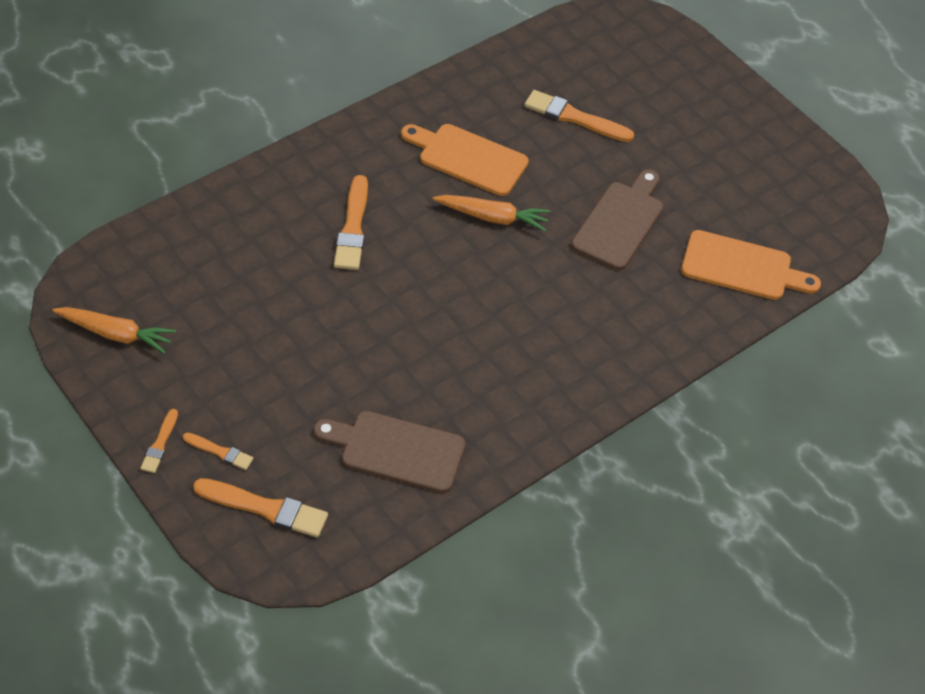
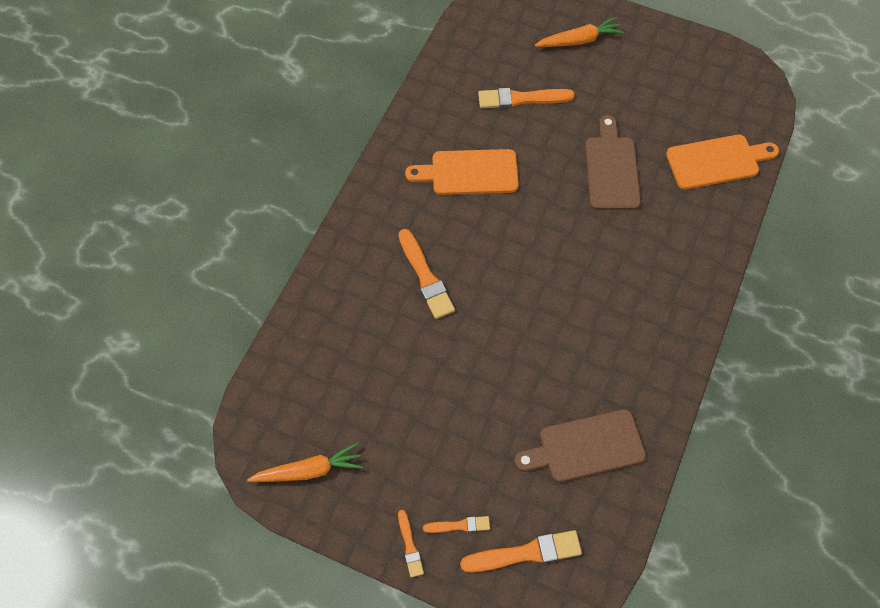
camera: 25 degrees left, 10 degrees up
(493, 217) = (520, 213): orange carrot -> orange carrot (579, 40)

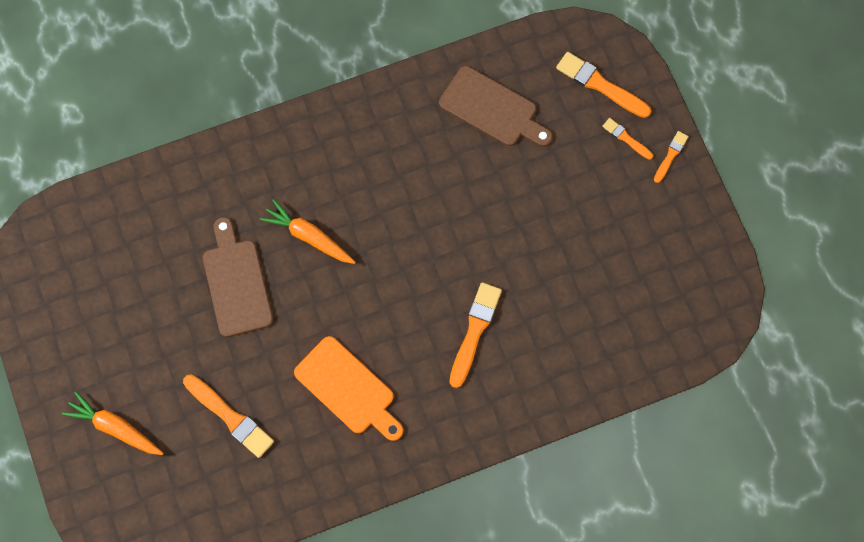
camera: 135 degrees left, 10 degrees up
(309, 470) = (694, 265): orange carrot -> orange carrot (308, 236)
(611, 169) = (236, 283): brown cutting board -> brown cutting board turned 120 degrees clockwise
(716, 161) = (151, 212): orange cutting board -> none

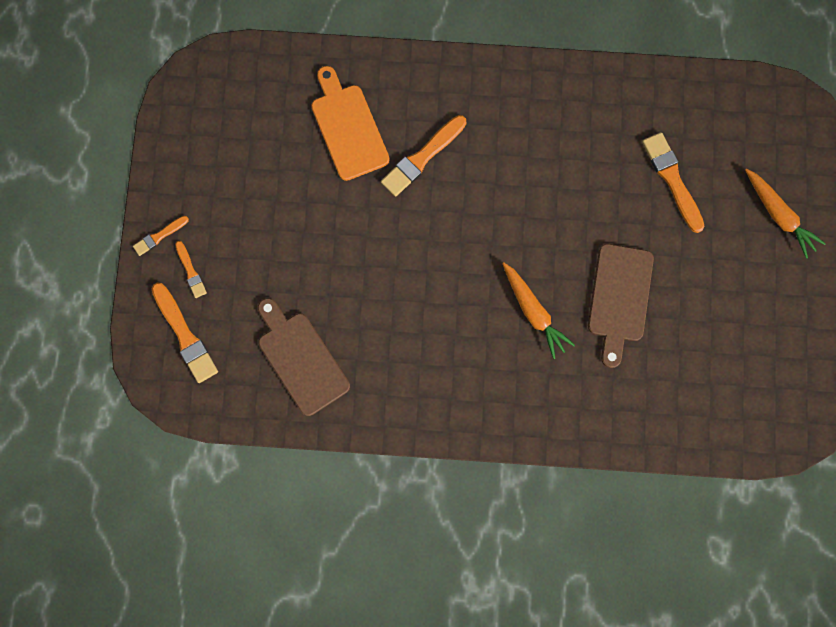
camera: 155 degrees left, 5 degrees up
(348, 388) = (557, 158): orange cutting board -> orange cutting board (348, 128)

